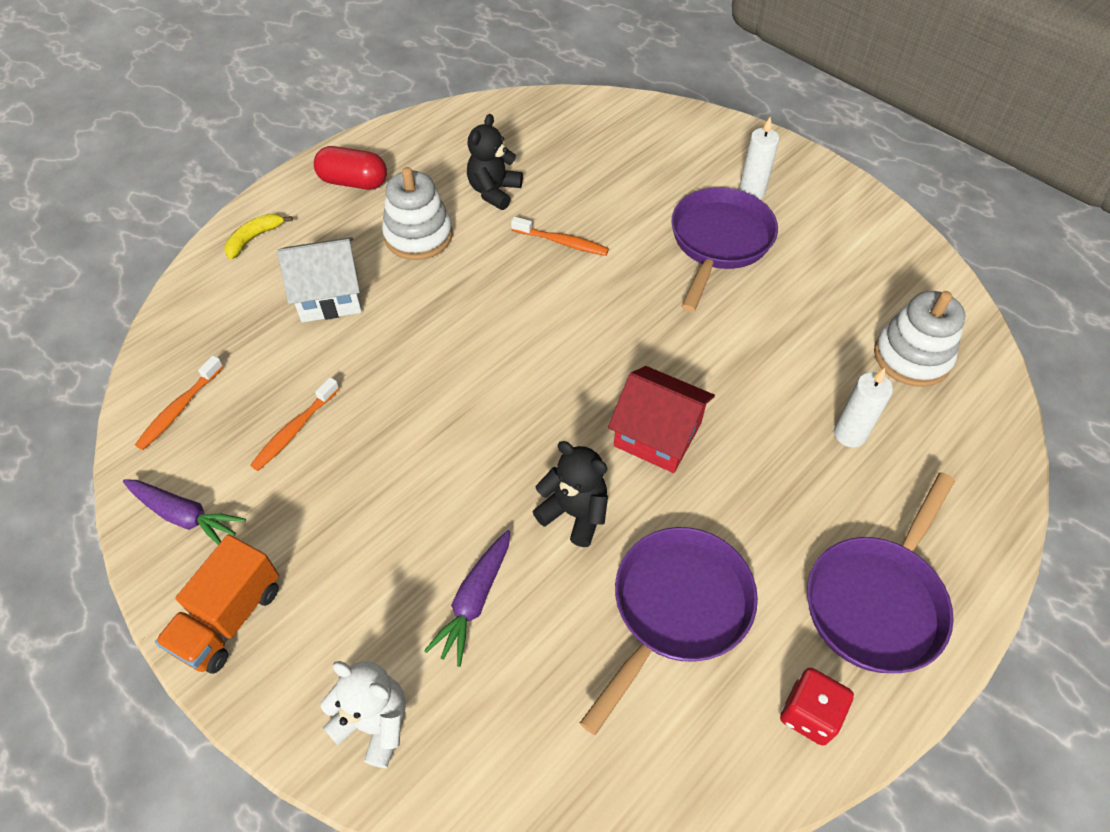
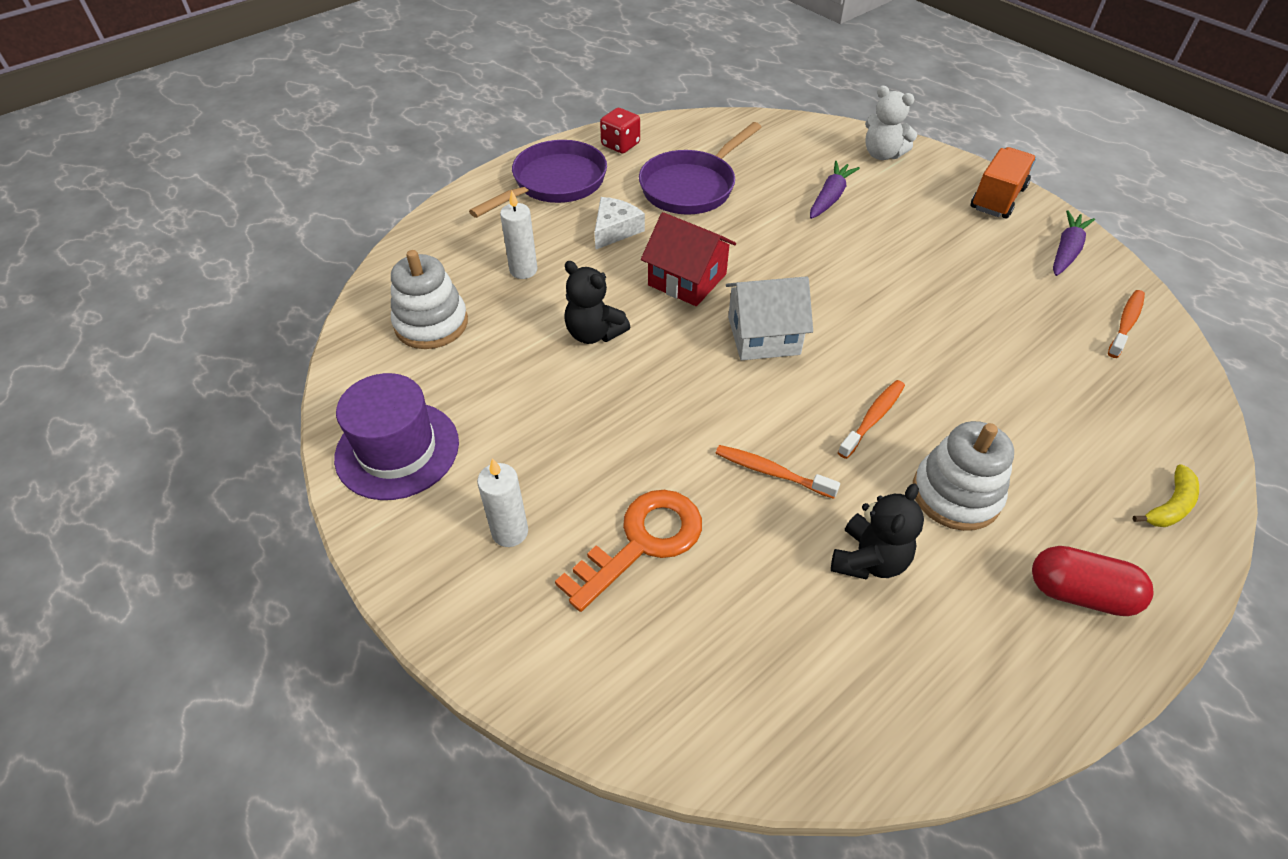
camera: 175 degrees left, 5 degrees down
(185, 516) = (1066, 251): purple carrot -> purple carrot turned 90 degrees clockwise
(294, 430) = (1008, 301): orange toothbrush -> orange toothbrush (873, 418)
(329, 295) = (1035, 423): white house -> white house (763, 335)
(574, 513) = (760, 236): black teddy bear -> black teddy bear (594, 333)
(655, 191) = (642, 542): none -> orange key
(719, 242) = (578, 458): purple pan -> none
(762, 510) = (615, 230): none -> white cheese
(867, 239) = (397, 450): none -> purple hat

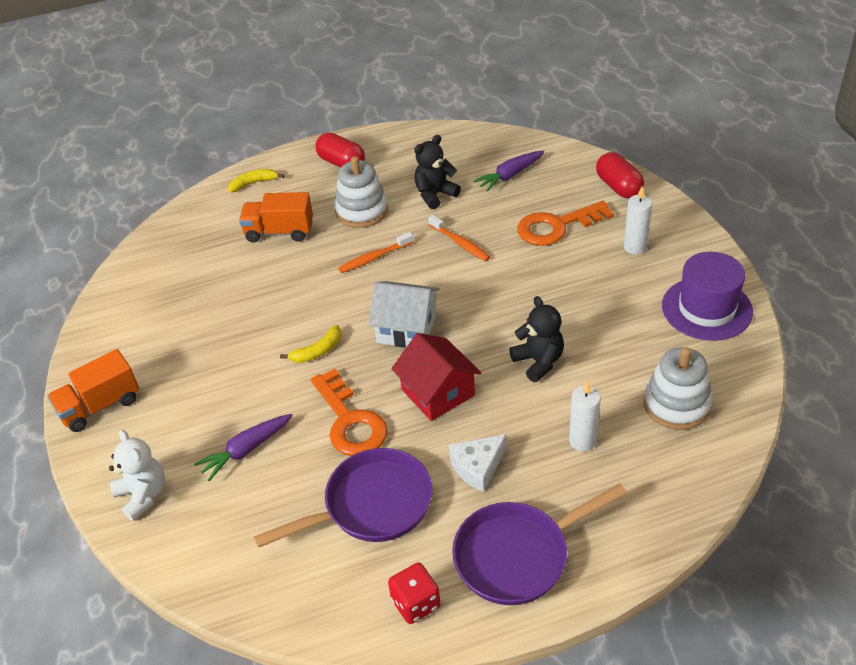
camera: 155 degrees left, 5 degrees down
(562, 669) = (618, 187): none -> red capsule
(756, 237) = (350, 421): none -> orange key
(841, 289) = (317, 351): none -> yellow banana
(1036, 426) = (279, 232): none -> orange truck
(1066, 251) = (111, 339): purple carrot -> purple carrot (510, 175)
(1126, 323) = (145, 276): orange toothbrush -> none

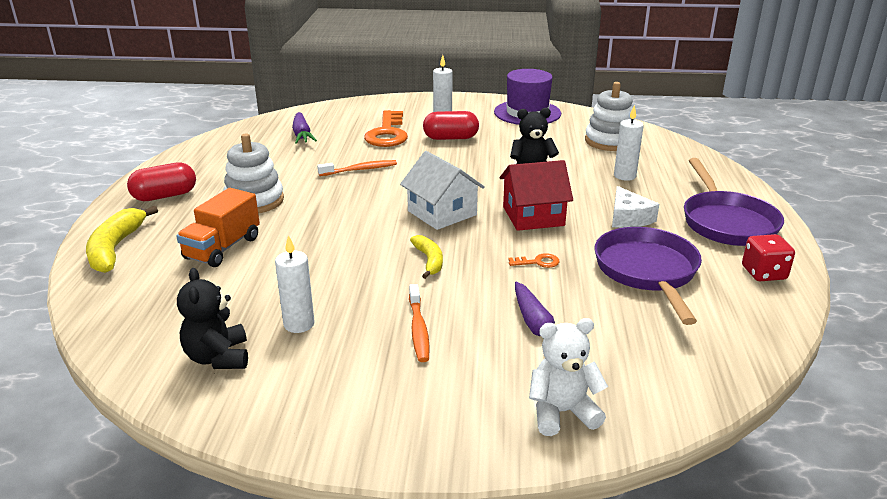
camera: 70 degrees left, 15 degrees down
(100, 406) = (383, 428): orange truck -> none
(197, 317) = (299, 324): none -> white candle
(253, 183) = (115, 248): yellow banana -> yellow banana, size x1.65
(350, 421) = (538, 262): orange key -> orange key, size x0.42
(374, 258) = (330, 208): orange toothbrush -> orange toothbrush (418, 329)
(406, 328) = (442, 213): white house -> white house turned 75 degrees counterclockwise
(435, 195) = (281, 166): black teddy bear -> black teddy bear (218, 357)
(618, 187) = (371, 106): red capsule -> red capsule (451, 138)

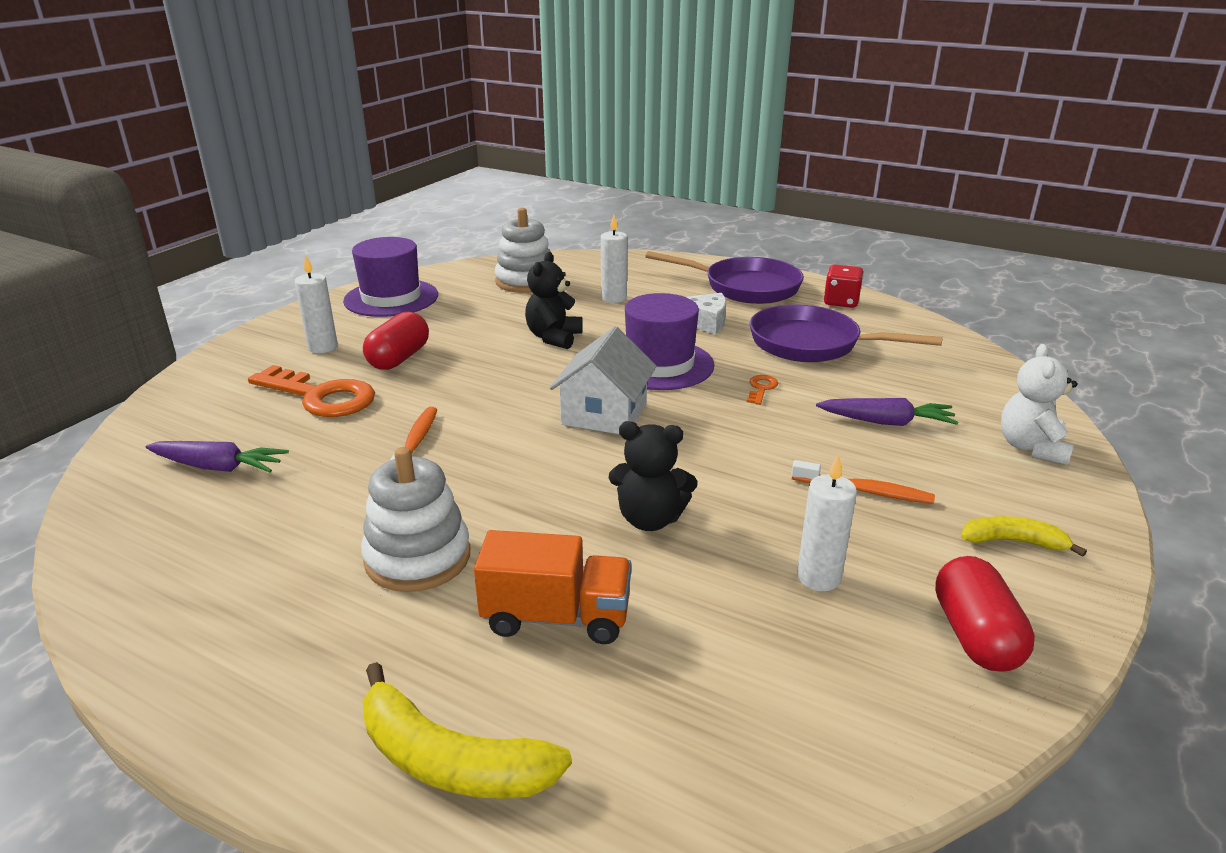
camera: 65 degrees left, 0 degrees up
(165, 196) = (284, 664): red capsule -> red capsule (975, 635)
(218, 357) = (876, 666): black teddy bear -> black teddy bear (650, 519)
(222, 248) = (556, 617): orange truck -> orange truck turned 45 degrees counterclockwise
(429, 261) = (716, 449): yellow banana -> yellow banana (1013, 542)
(442, 213) = (604, 414): white house -> white house turned 60 degrees counterclockwise
(533, 216) = (659, 364): red house -> purple hat

